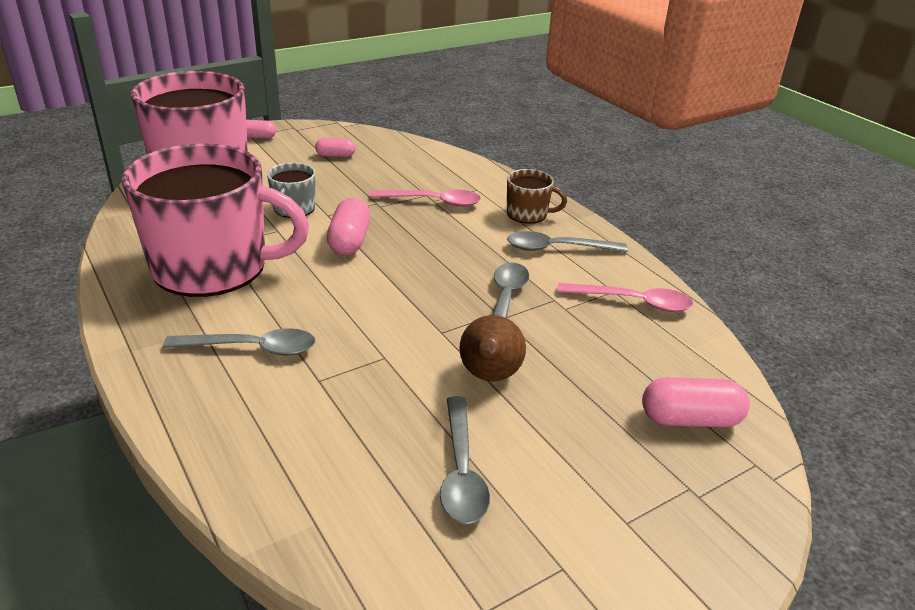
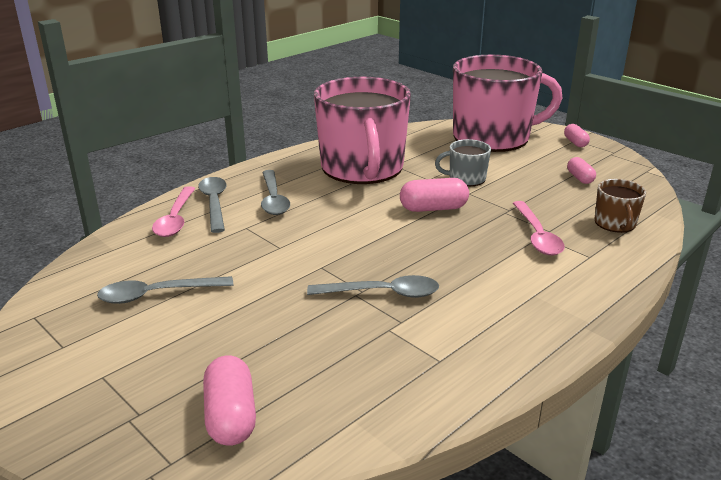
camera: 80 degrees right, 5 degrees down
(489, 376) = (267, 295): brown pear -> none
(528, 214) = (563, 292): brown mug -> brown mug (615, 223)
(557, 248) = (502, 317): grey spoon -> grey spoon (214, 203)
(633, 302) = (423, 375): pink spoon -> pink spoon (175, 219)

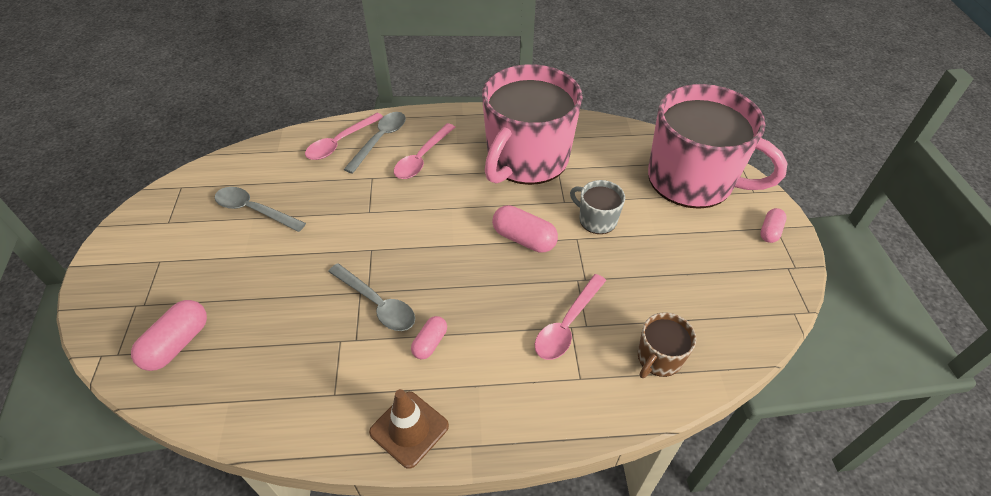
camera: 40 degrees right, 20 degrees up
(273, 199) = (422, 158): grey spoon -> pink spoon
(529, 344) = (409, 429): none -> brown traffic cone
(580, 178) = (706, 281): pink capsule -> pink capsule (430, 343)

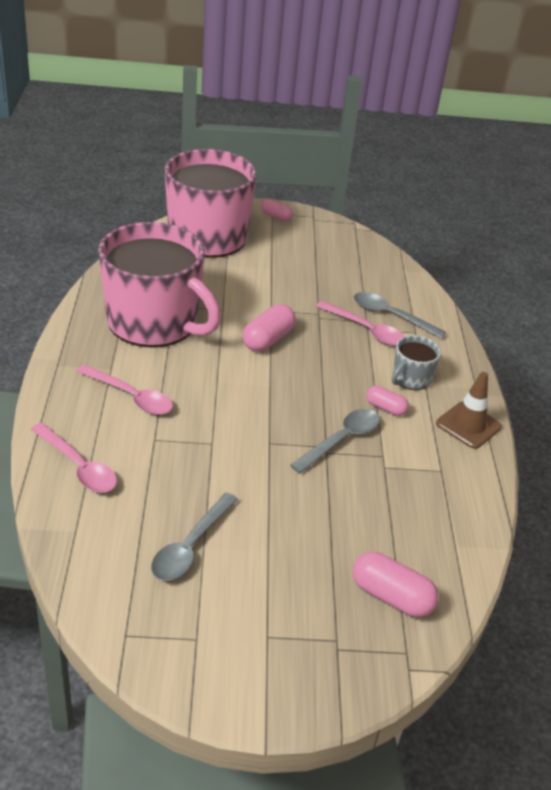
camera: 90 degrees left, 10 degrees down
(380, 140) = (86, 430): grey spoon -> grey spoon (391, 316)
(596, 219) = (249, 295): grey mug -> grey mug (410, 378)
(659, 358) = (396, 293): brown mug -> none

